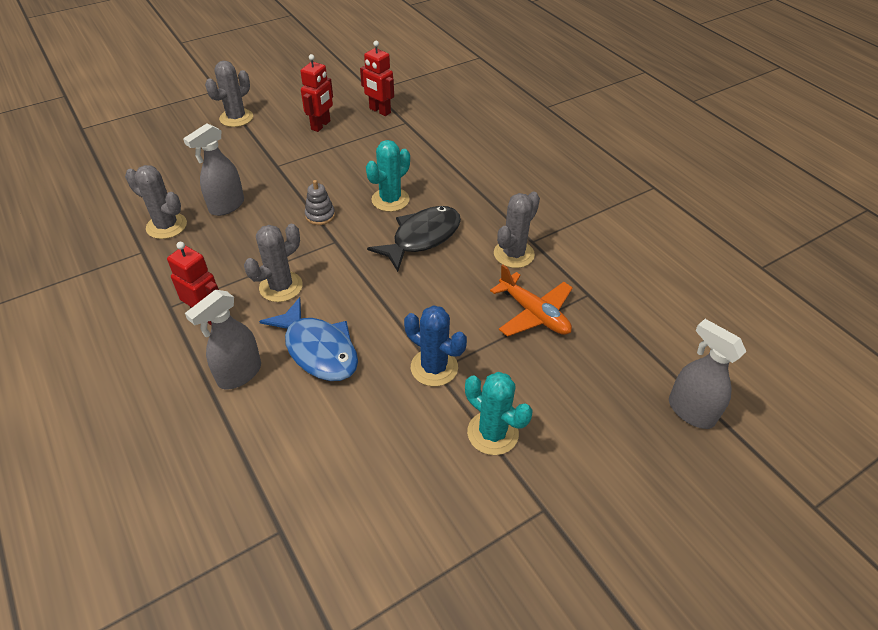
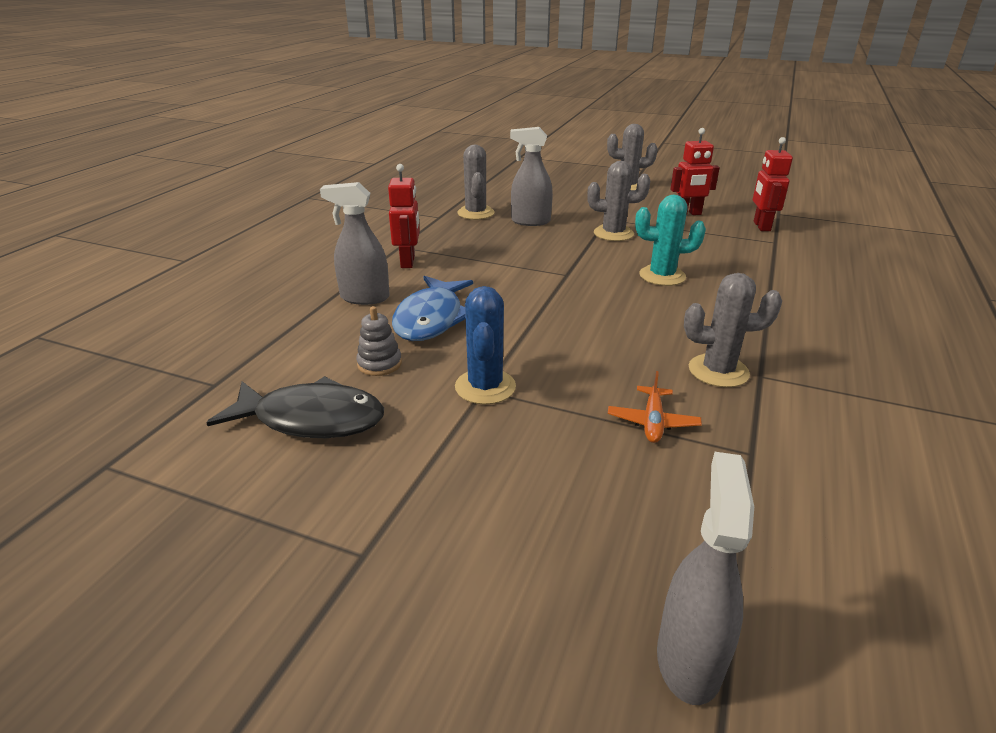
camera: 55 degrees right, 15 degrees down
(281, 287) = (479, 275): grey cactus -> grey cactus (613, 233)
(320, 215) = (584, 256): grey stacking toy -> grey stacking toy (379, 364)
(422, 238) = (644, 310): black fish -> black fish (311, 419)
(492, 433) = (439, 463): turquoise cactus -> none
(534, 313) = (652, 422): orange plane -> orange plane, size x0.64

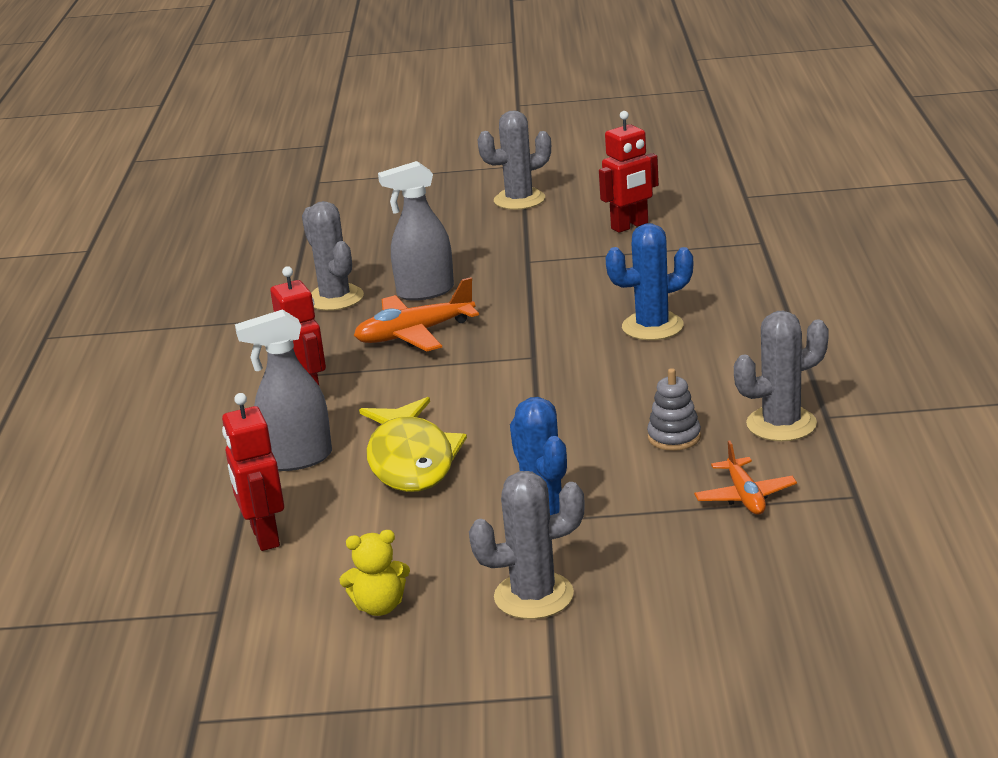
camera: 20 degrees left, 5 degrees down
(311, 419) = (379, 606): black fish -> yellow teddy bear
(379, 364) = (398, 529): grey stacking toy -> grey stacking toy (674, 437)
(431, 319) = (411, 460): blue fish -> yellow fish
(503, 243) = (414, 334): none -> orange plane
(613, 233) = (552, 282): grey cactus -> grey cactus (533, 596)
(662, 276) = (652, 327): turquoise cactus -> blue cactus
(689, 659) = (884, 665): grey spray bottle -> none
(761, 226) = (733, 222): red robot -> red robot (264, 537)

